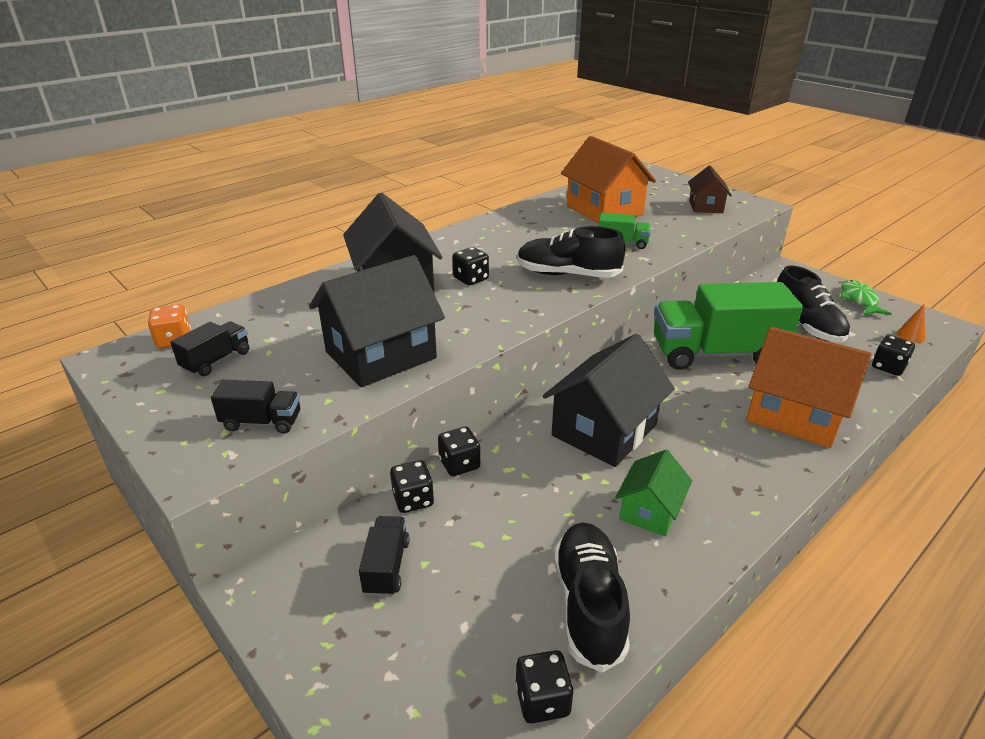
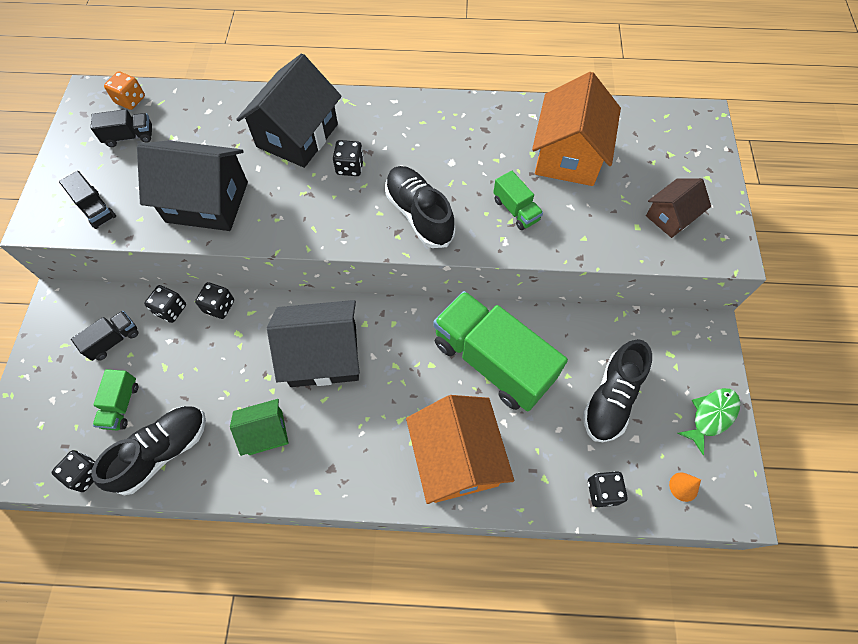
camera: 45 degrees right, 30 degrees up
(483, 608) = (121, 405): none -> green truck

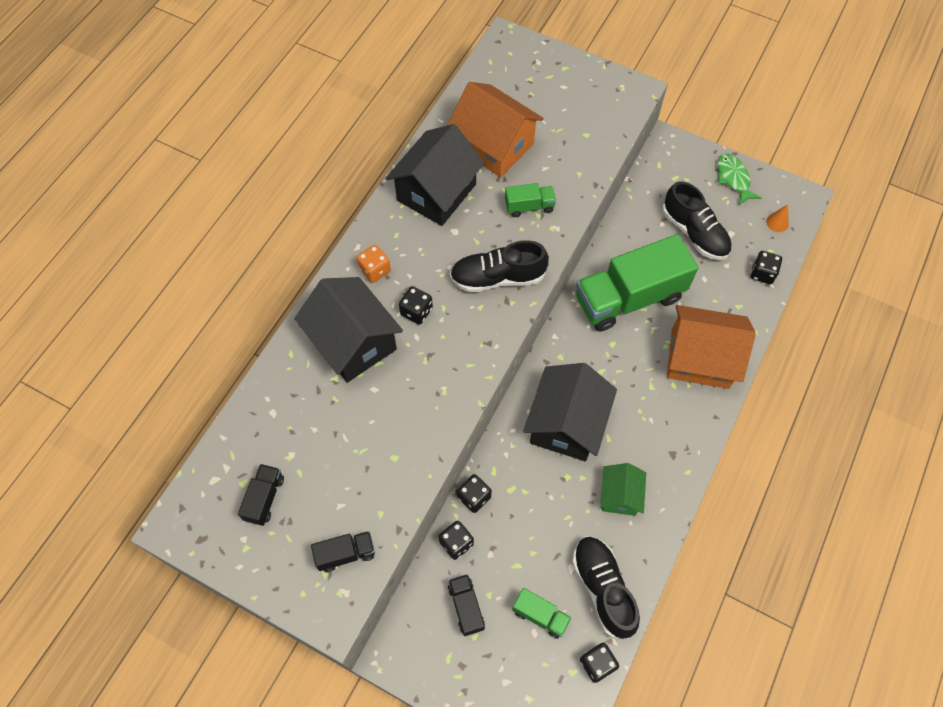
camera: 65 degrees left, 0 degrees up
(130, 100) = (211, 485): orange dice -> orange dice (375, 270)
(207, 202) = (392, 446): black house -> black house (436, 192)
(670, 217) = (588, 109): brown house -> none

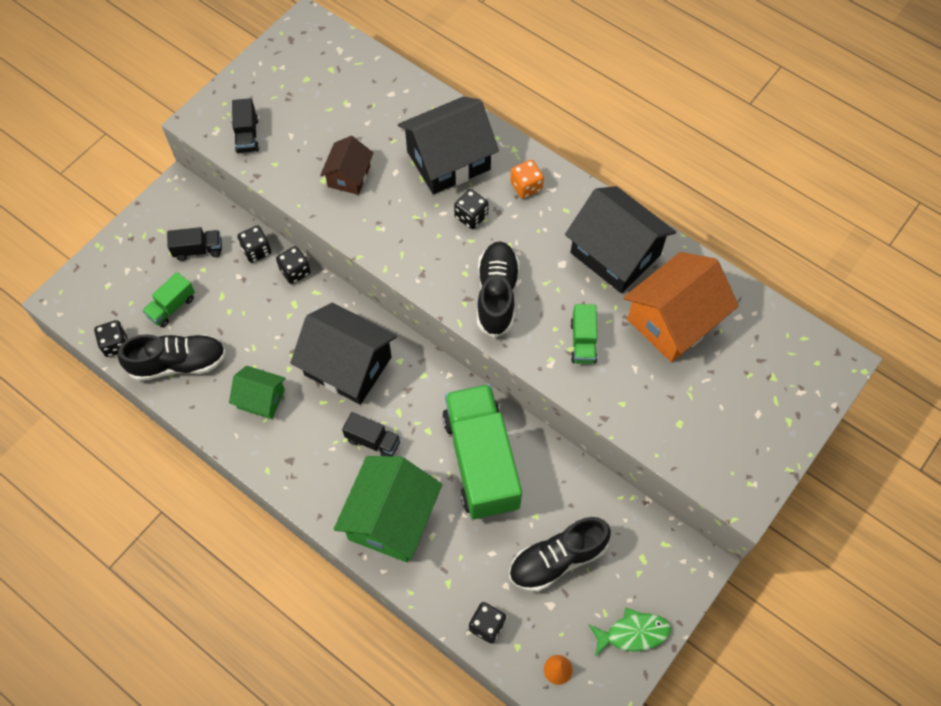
camera: 100 degrees right, 0 degrees up
(264, 498) = (313, 83): black truck -> black truck (373, 441)
(386, 433) = (349, 176): none -> brown house
(700, 358) = (391, 519): orange house -> green house

